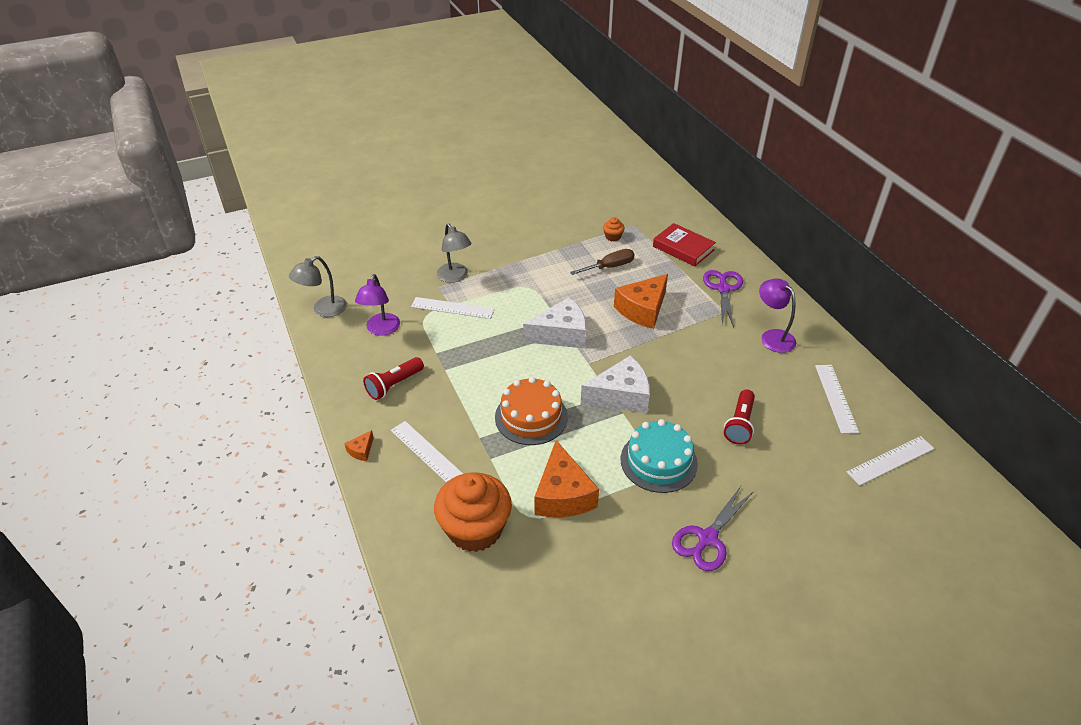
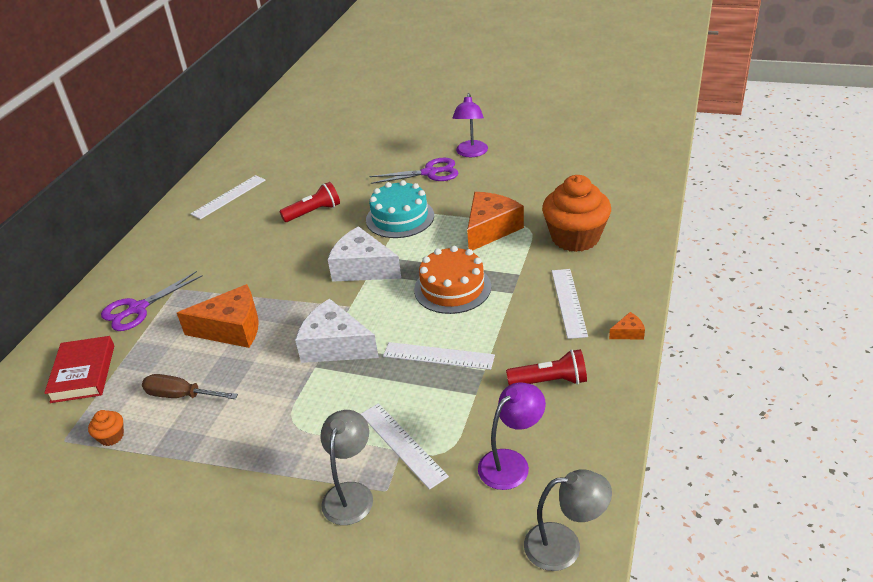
camera: 135 degrees left, 5 degrees down
(772, 337) = (185, 251): purple lamp -> purple lamp (471, 153)
(890, 460) = (266, 158): white ruler -> white ruler (438, 356)

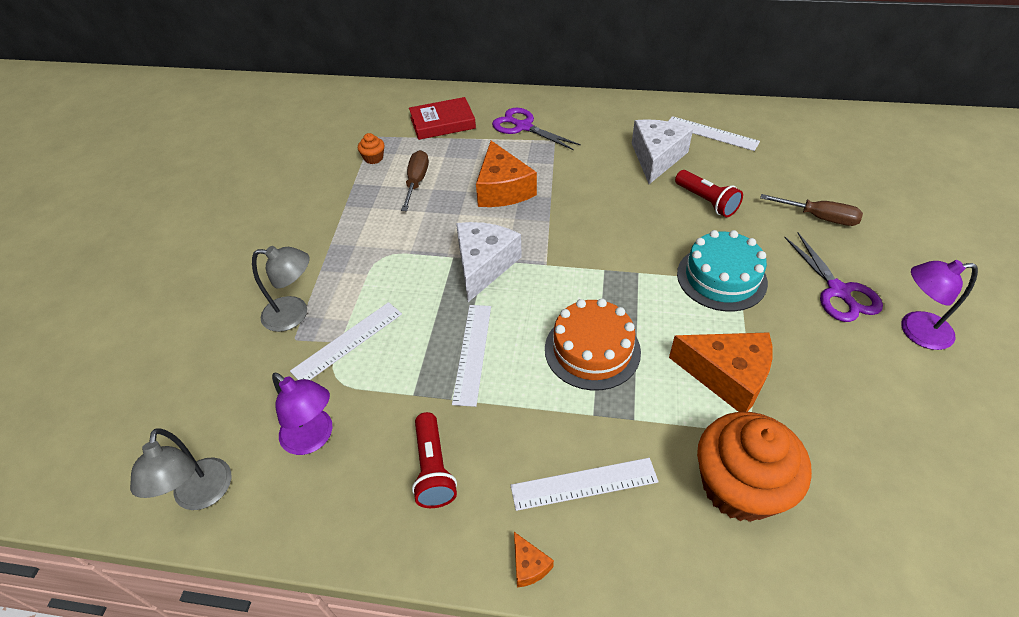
camera: 80 degrees right, 10 degrees up
(356, 166) = (819, 217): none -> brown screwdriver
(362, 268) = (613, 262): white cheese -> white cheese (656, 158)

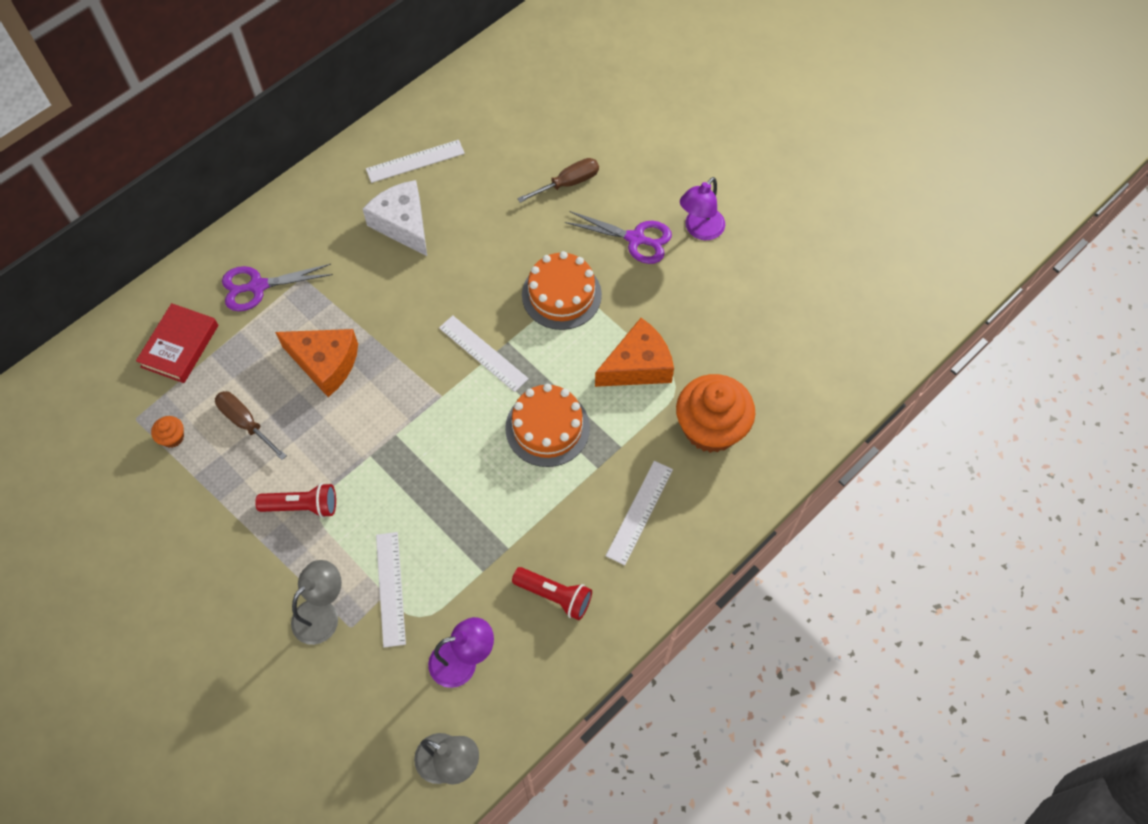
camera: 55 degrees left, 15 degrees up
(472, 353) = (480, 507): white ruler -> white ruler (483, 353)
(483, 265) = (400, 440): white cheese -> none
(529, 565) = (664, 582): orange cheese -> none
(706, 201) = (483, 236): red flashlight -> red flashlight (302, 506)
(721, 278) = (561, 295): turquoise cake -> orange cake

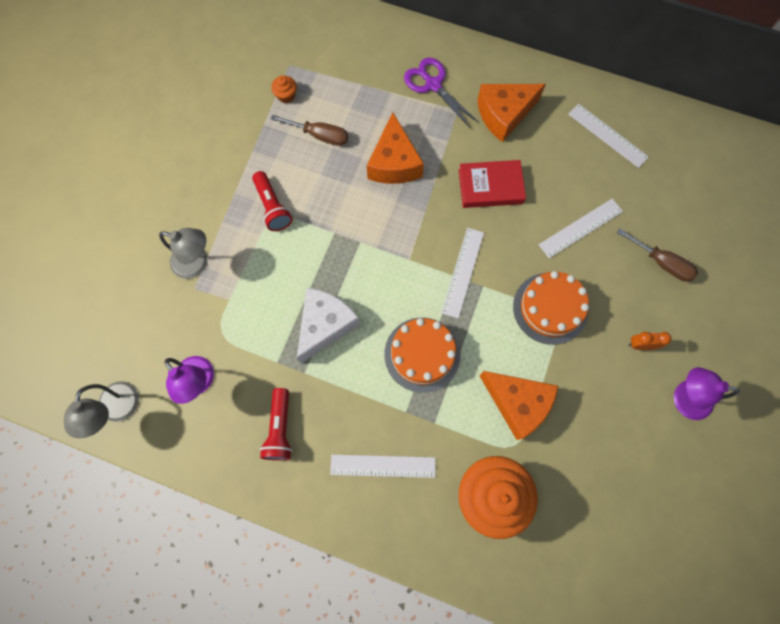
camera: 65 degrees right, 10 degrees up
(180, 346) = (358, 62): red book -> red book (490, 187)
(246, 423) = (319, 135): brown screwdriver -> brown screwdriver turned 90 degrees clockwise
(335, 238) = (504, 115): none -> orange cheese
(390, 588) = (235, 301): white ruler -> white ruler (580, 228)
(403, 224) = (544, 155): white cheese -> white cheese (325, 325)
(635, 239) = (640, 345): purple scissors -> orange clock

